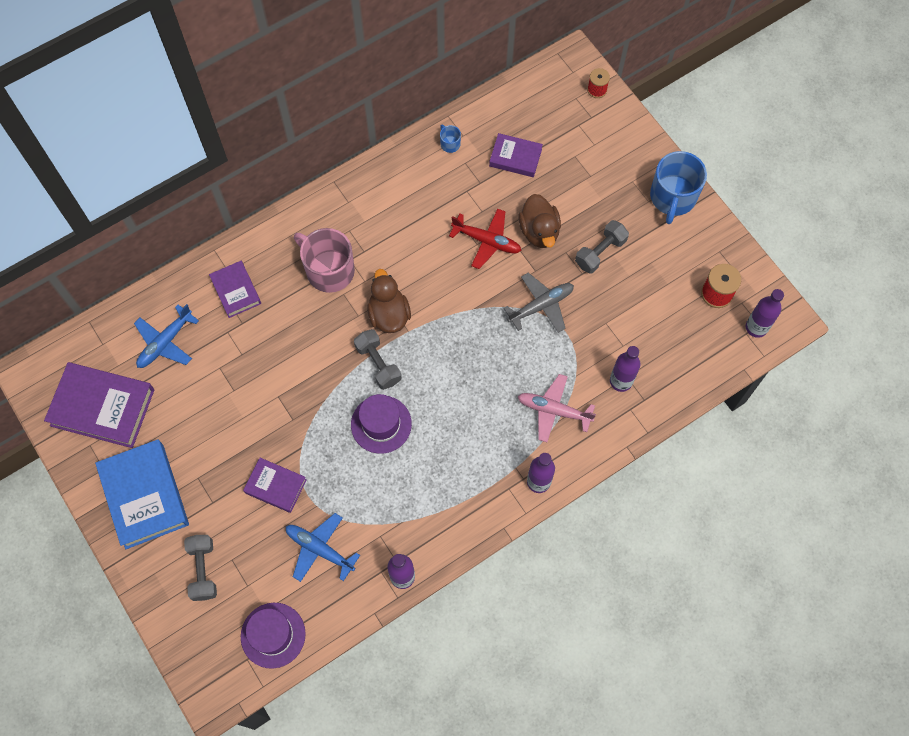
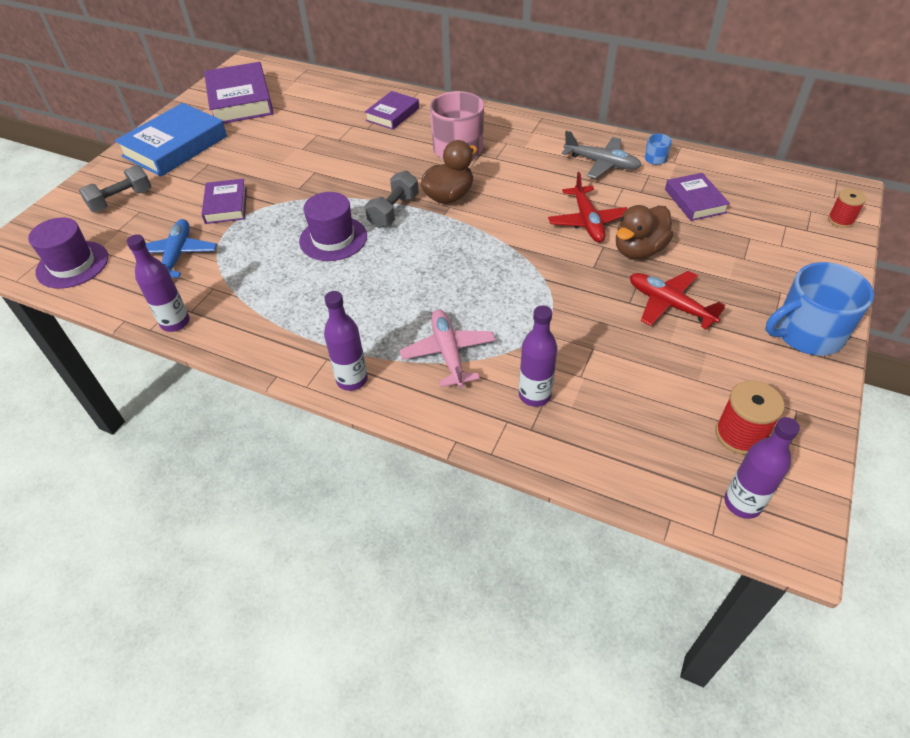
camera: 60 degrees right, 20 degrees down
(165, 342) = (318, 103): blue plane -> none
(541, 305) = (559, 288): grey plane -> grey plane (601, 163)
(600, 252) = (669, 305): grey dumbbell -> red plane

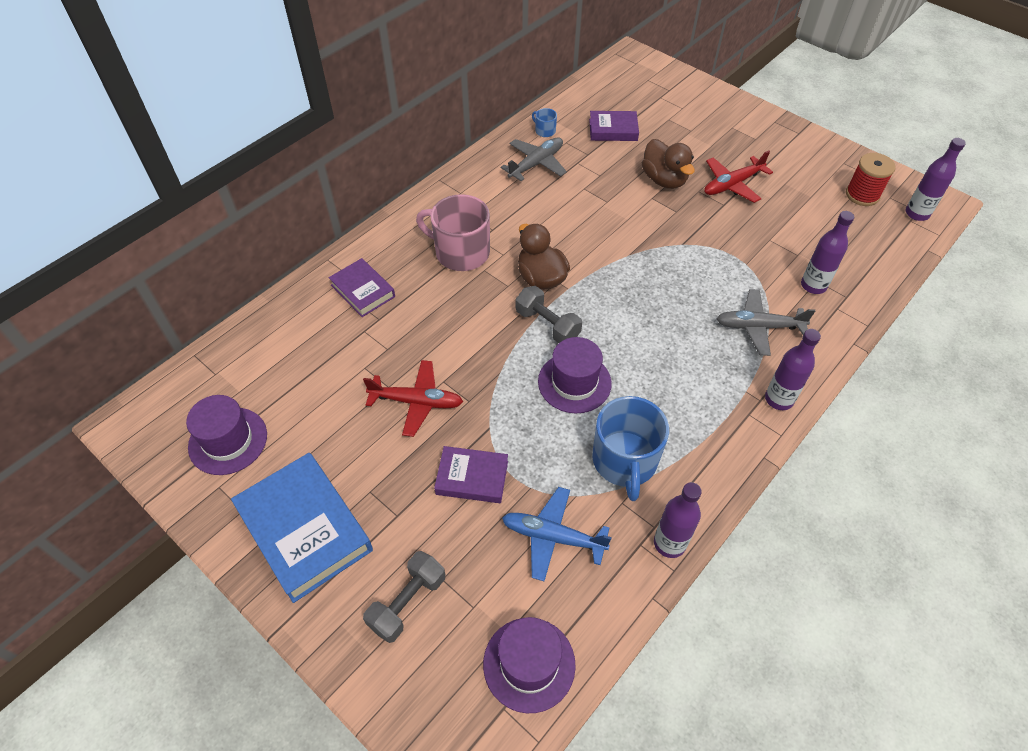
camera: 75 degrees left, 5 degrees up
(121, 200) = (407, 602): grey dumbbell -> grey dumbbell turned 60 degrees clockwise
(240, 100) = (228, 441): purple book -> purple hat
(448, 353) = (758, 327): pink plane -> grey plane
(587, 221) = (616, 197): red plane -> red plane (417, 402)
(806, 333) = (776, 132): blue mug -> blue mug (625, 461)
(840, 220) = (664, 71): red spool -> none

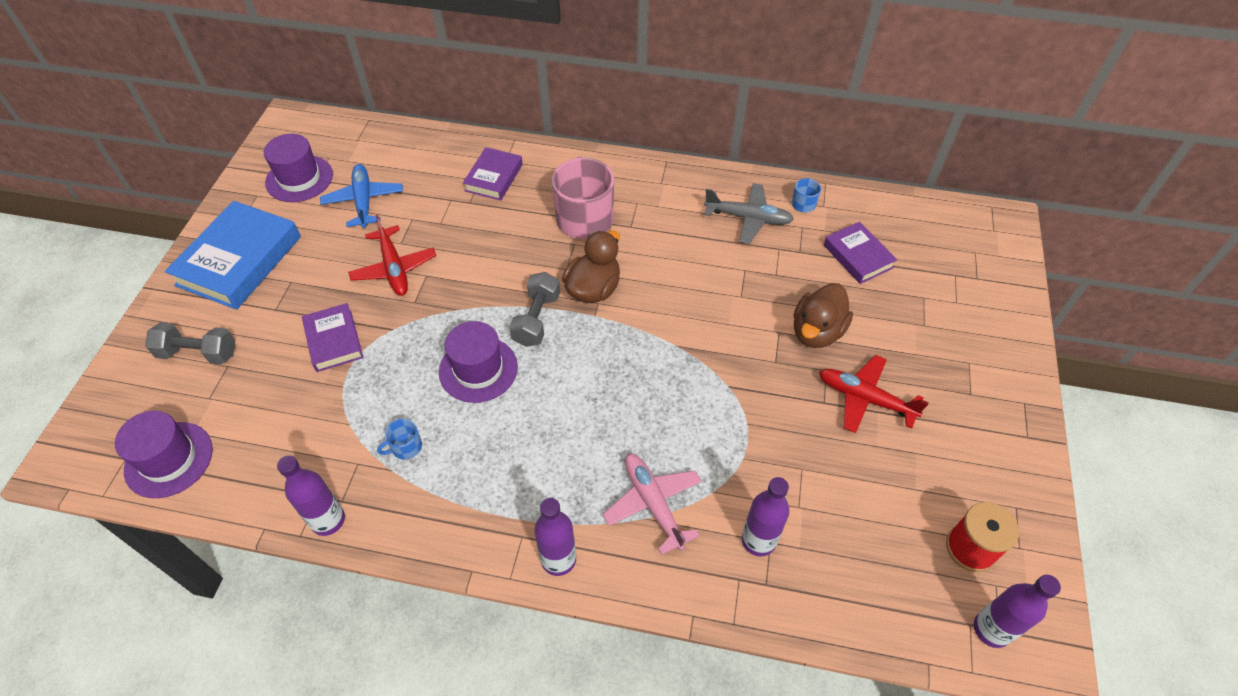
camera: 60 degrees right, 0 degrees up
(553, 537) = (297, 424): blue plane -> blue plane (364, 201)
(625, 461) = (405, 447): blue mug -> blue mug, size x0.43
(758, 327) = (653, 504): grey plane -> pink plane

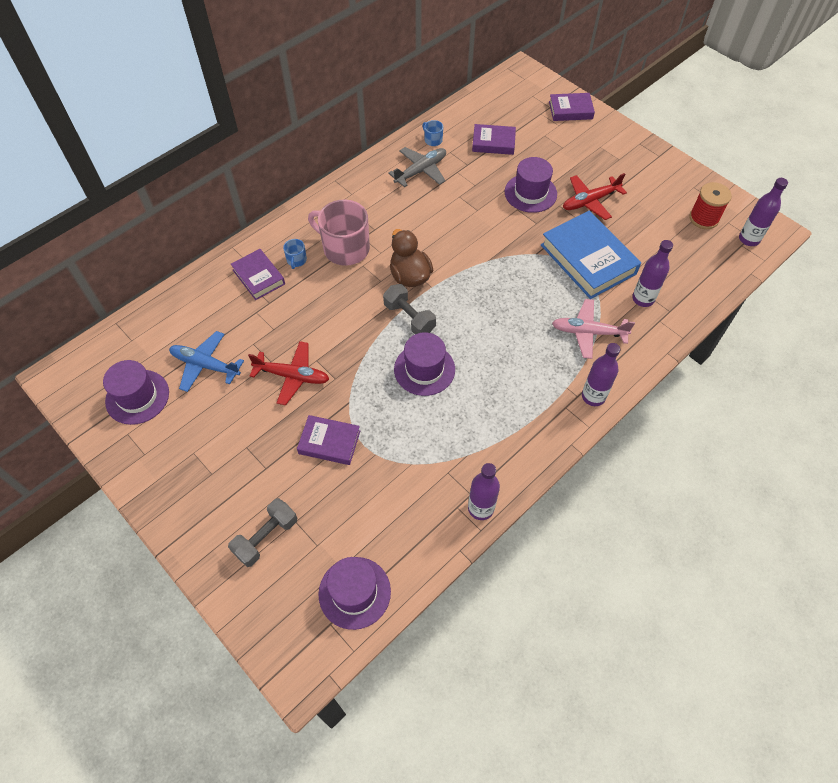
camera: 55 degrees left, 5 degrees up
(239, 261) = (192, 473): blue book -> blue book (588, 259)
(405, 447) = (455, 438): blue mug -> blue mug (296, 260)
(816, 332) = (530, 193): brown duck -> purple hat
(995, 301) = (570, 110): none -> purple book

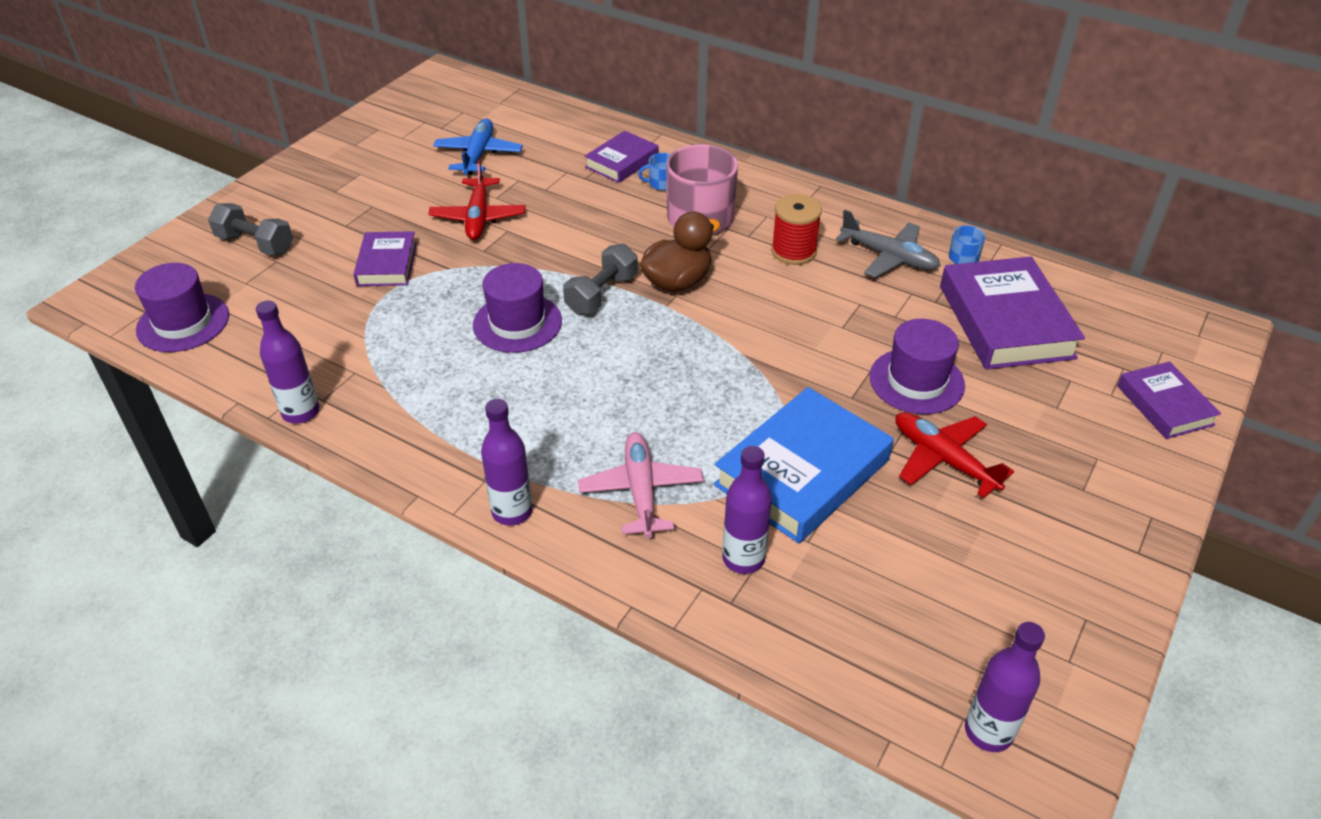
camera: 75 degrees right, 15 degrees down
(137, 397) = (426, 123): purple hat -> none
(493, 142) = (1005, 321): purple book -> purple book, size x1.76
(703, 218) = (1003, 642): red spool -> red spool (793, 251)

